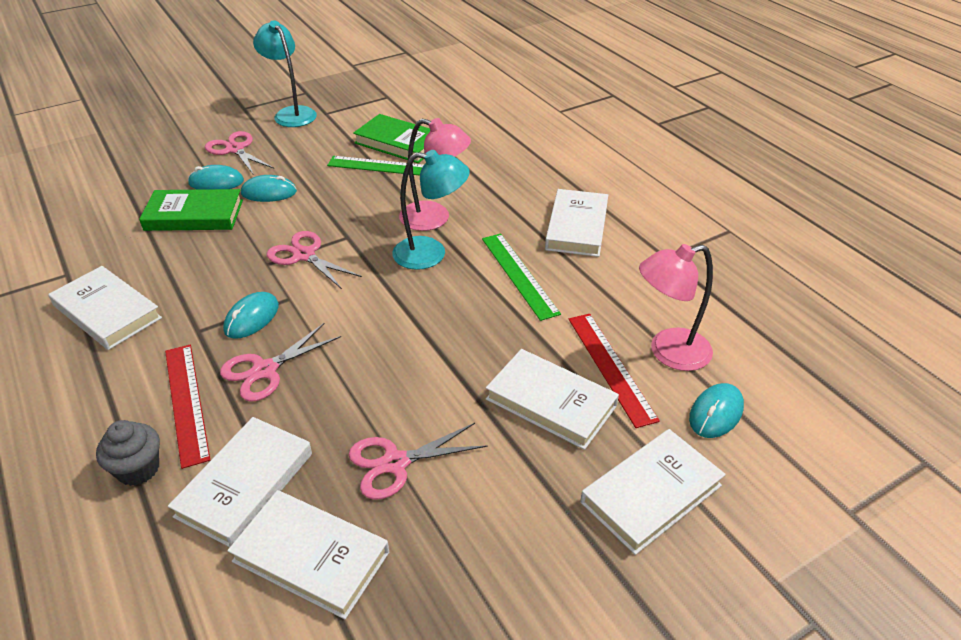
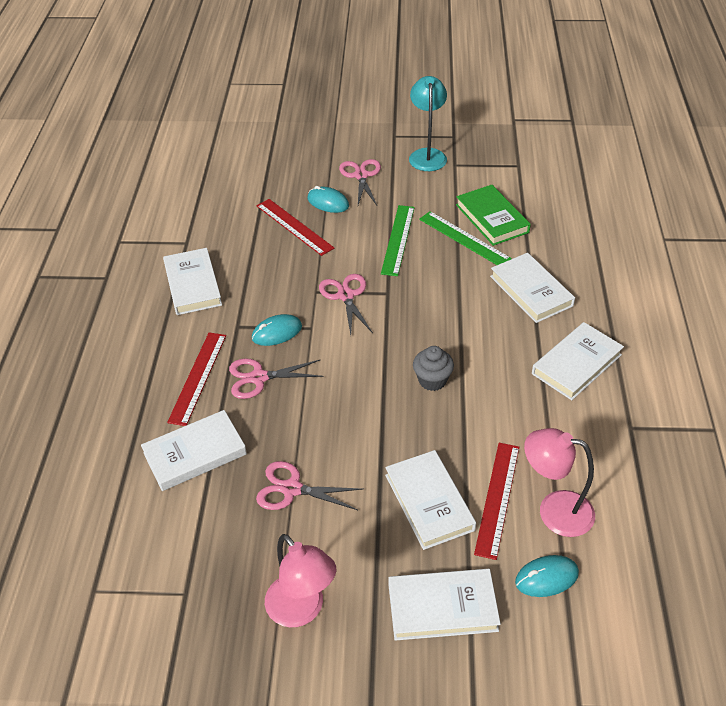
camera: 35 degrees right, 5 degrees up
(138, 469) = (144, 410): grey cupcake -> grey cupcake (432, 380)
(194, 215) = (294, 226): green book -> red ruler
(269, 192) = (359, 227): turquoise mouse -> none
(311, 557) = (200, 522): white book -> white book (531, 291)
(431, 254) = (438, 336): turquoise lamp -> none
(435, 218) = (466, 305): pink lamp -> pink lamp (302, 610)
(519, 275) = (492, 386): green ruler -> green ruler (398, 239)

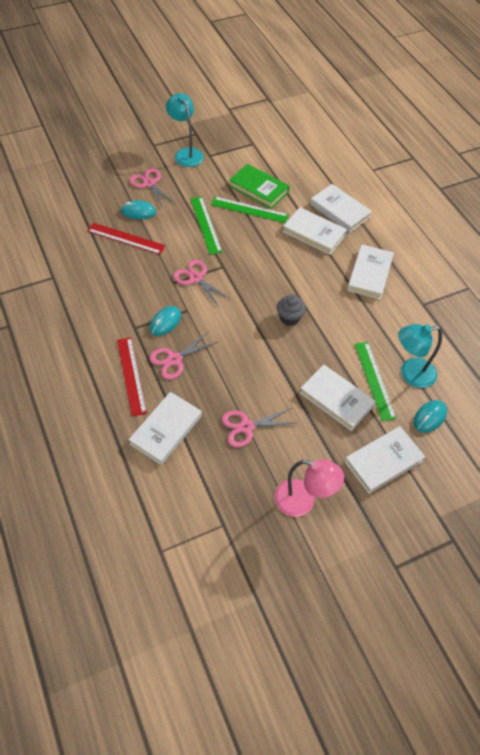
camera: 30 degrees left, 10 degrees up
(193, 285) = (80, 308): white book -> white book (340, 211)
(497, 498) = (374, 380): red ruler -> green ruler
(554, 510) = (410, 374): pink lamp -> turquoise lamp

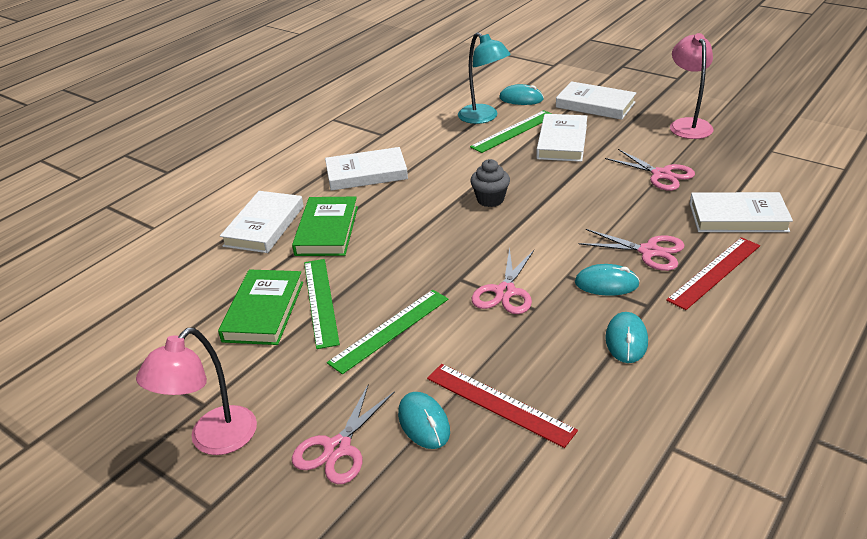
camera: 115 degrees left, 20 degrees down
(120, 303) = (626, 340): none -> turquoise mouse
(126, 238) = (499, 404): red ruler -> red ruler turned 45 degrees counterclockwise
(186, 153) = (214, 440): turquoise lamp -> pink lamp
(314, 233) = (327, 230): white book -> green book

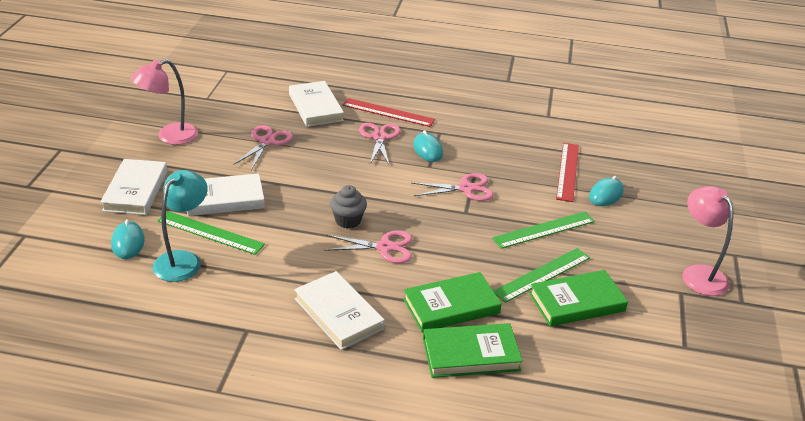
camera: 120 degrees left, 0 degrees up
(214, 440) = (698, 274): pink lamp -> pink lamp turned 120 degrees counterclockwise
(264, 226) = (471, 354): white book -> green book
(337, 448) = (653, 221): pink scissors -> pink scissors (385, 247)
(390, 330) = (544, 230): green ruler -> green ruler turned 45 degrees counterclockwise
(626, 340) = (478, 136): turquoise mouse -> none

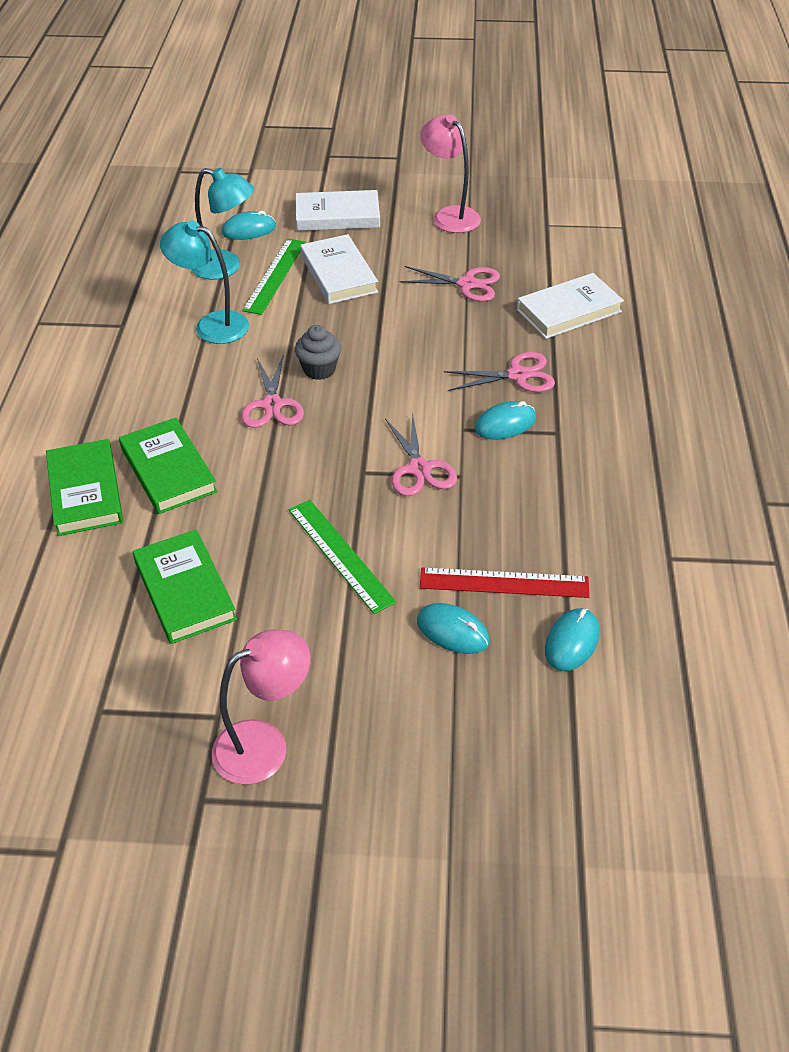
camera: 85 degrees right, 10 degrees up
(268, 273) = (212, 325): none -> turquoise lamp
(338, 314) = (149, 383): white book -> none
(388, 112) = (588, 377): red ruler -> none
(542, 274) = (239, 554): green ruler -> none
(610, 156) = (572, 642): none -> turquoise mouse

